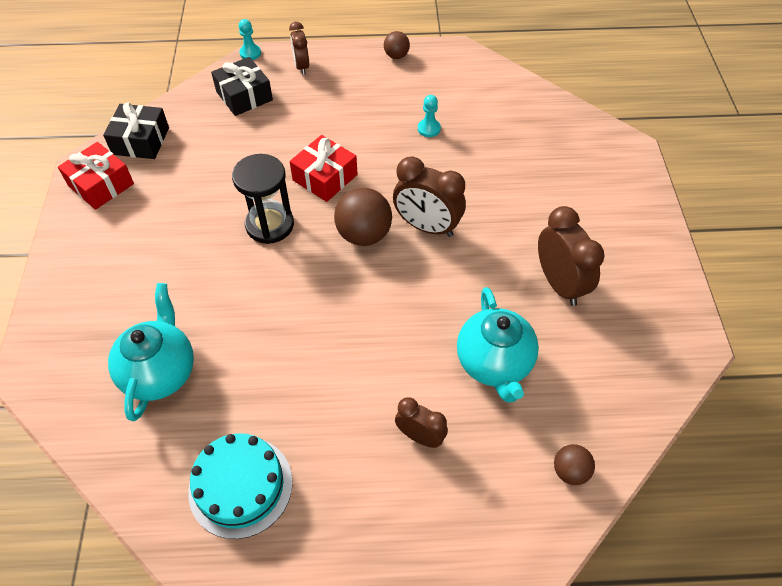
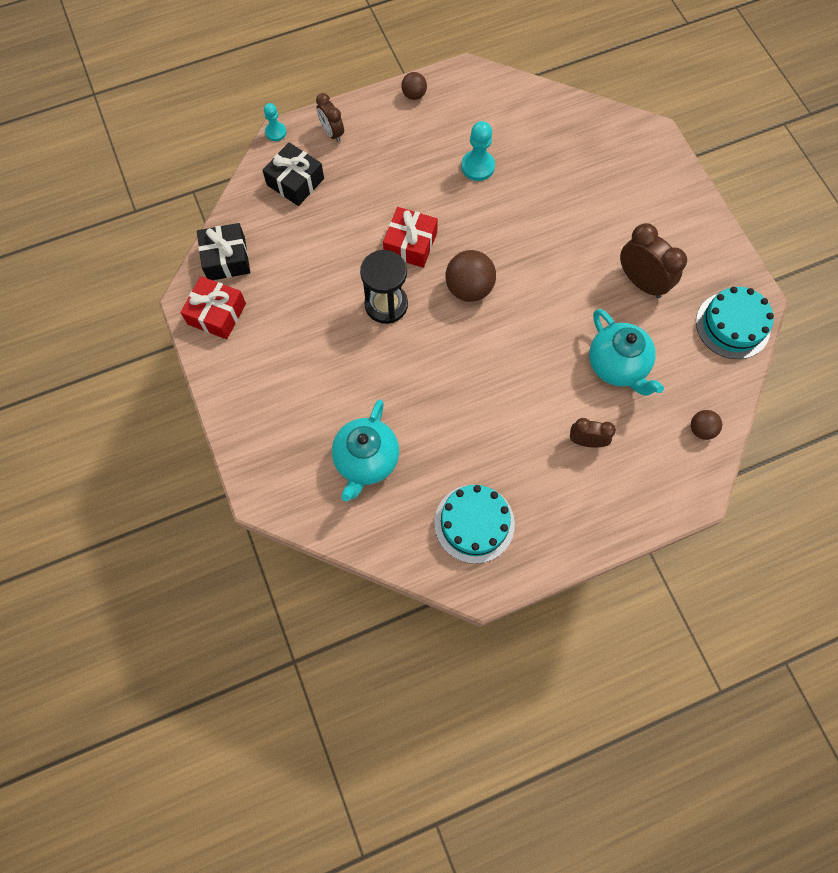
camera: 20 degrees left, 15 degrees up
(160, 372) = (366, 460): turquoise teapot -> turquoise teapot turned 150 degrees counterclockwise
(427, 227) = (517, 264): brown clock -> none
(429, 129) = (477, 166): turquoise pawn -> turquoise pawn, size x1.57
(654, 362) = (732, 325): none -> turquoise cake

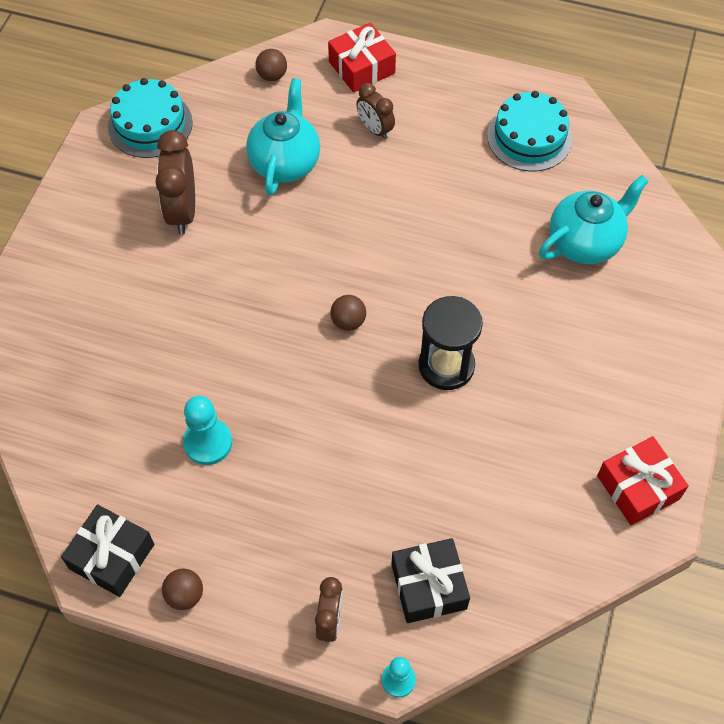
camera: 140 degrees left, 10 degrees down
(226, 258) = (583, 546): black gift -> black gift (112, 556)
(410, 244) = (364, 410): red gift -> red gift (362, 67)
(469, 288) = (348, 321): brown ball -> brown ball, size x0.56

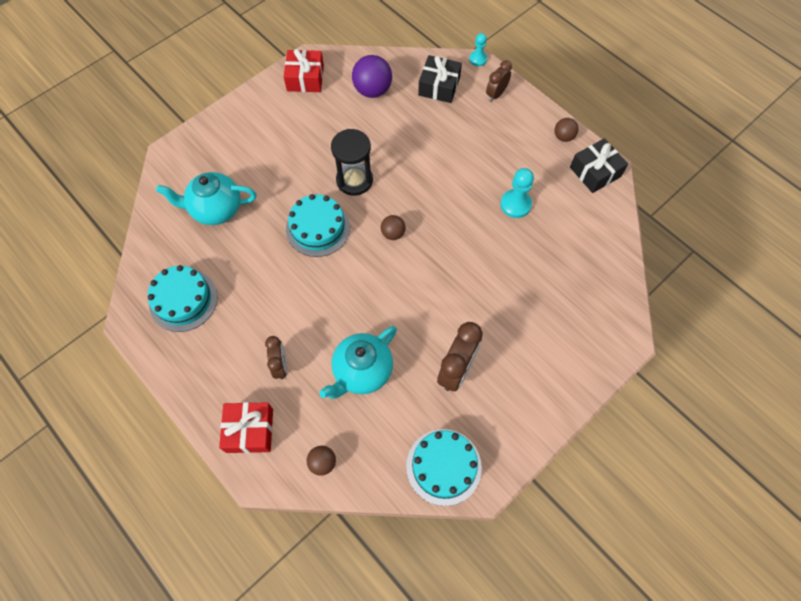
camera: 150 degrees left, 5 degrees up
(445, 282) = (318, 228): none -> turquoise cake
(524, 521) = (372, 90): none -> purple ball

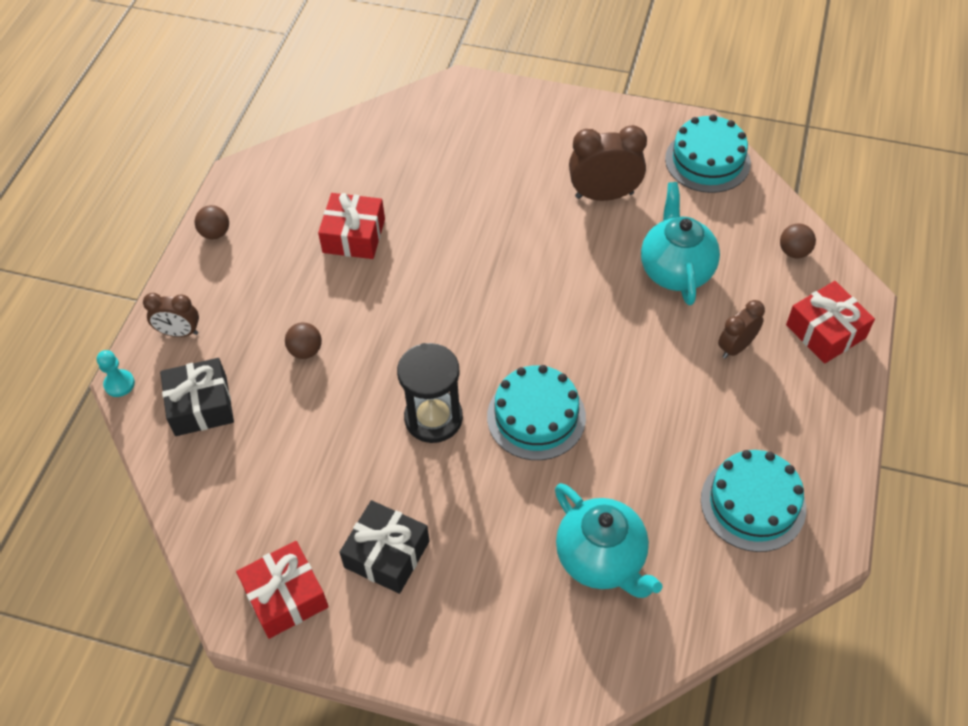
camera: 120 degrees left, 10 degrees down
(362, 371) = (676, 270): turquoise teapot -> turquoise teapot turned 105 degrees counterclockwise
(372, 90) = (257, 486): purple ball -> none
(393, 233) = (483, 333): brown ball -> brown ball (305, 351)
(515, 204) = (354, 236): turquoise pawn -> red gift
(595, 172) = (254, 184): black gift -> black gift (387, 554)

